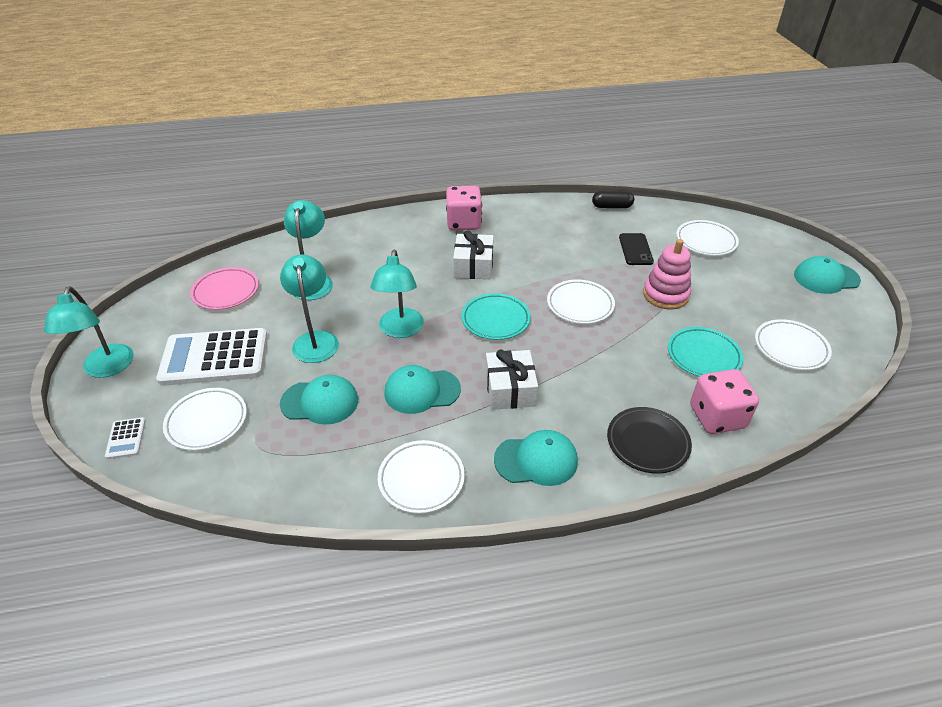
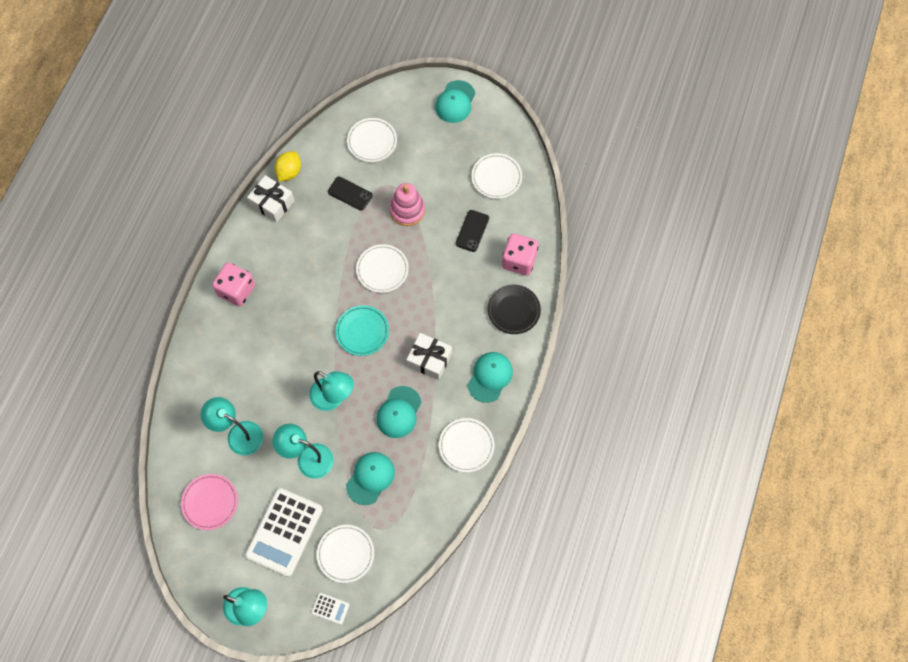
camera: 60 degrees left, 25 degrees up
(473, 266) = (295, 313): white gift -> white gift (272, 203)
(611, 206) = (289, 172): black capsule -> yellow lemon
(703, 356) = (472, 231): turquoise plate -> black phone

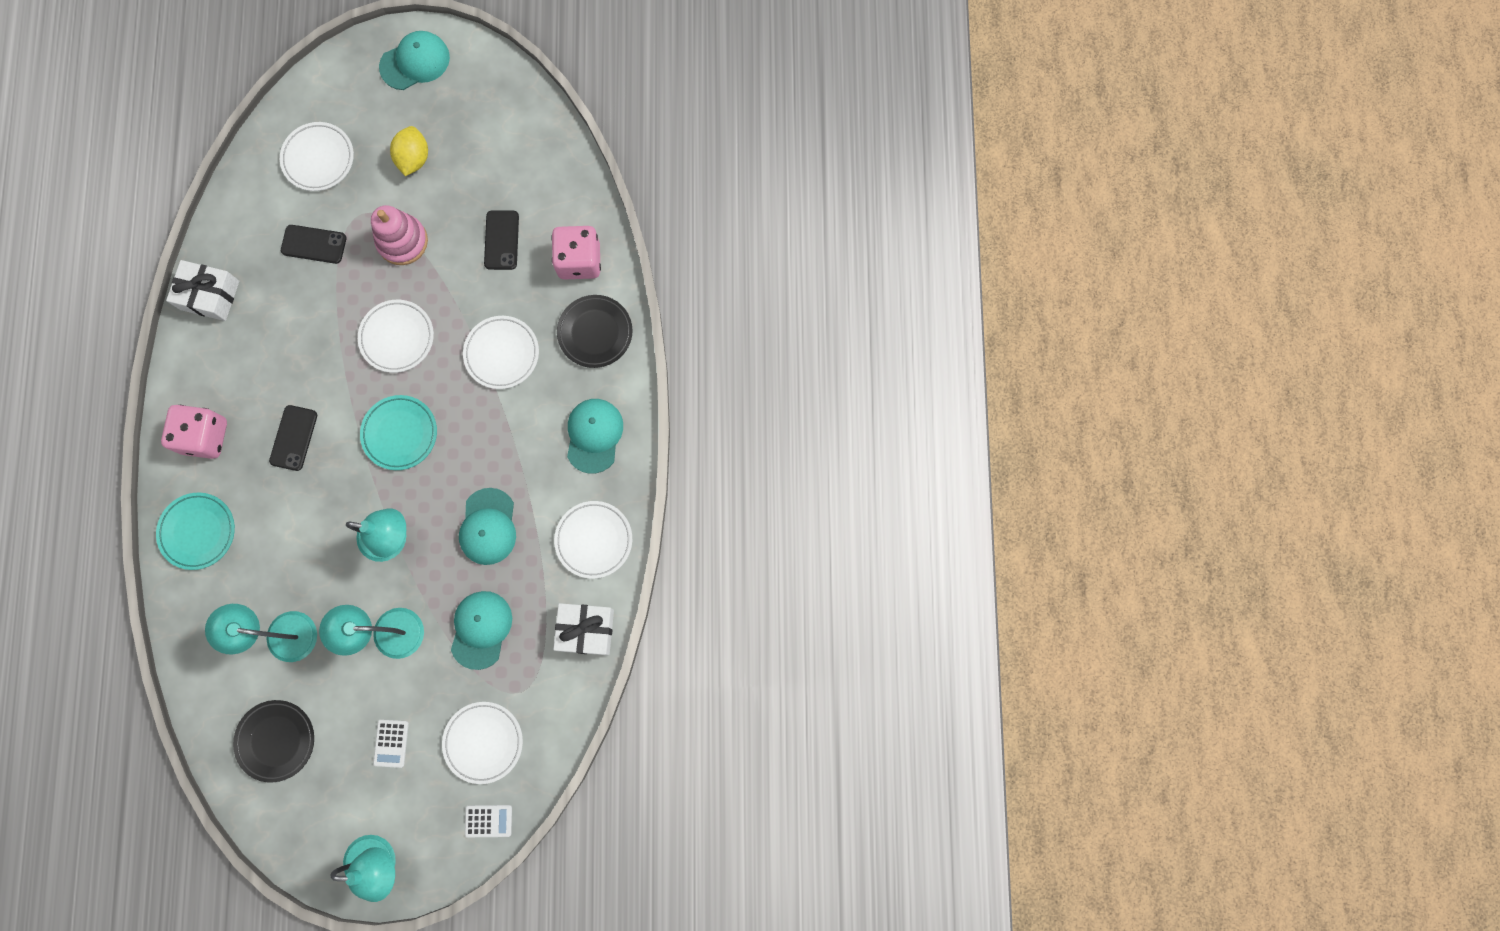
camera: 20 degrees left, 10 degrees up
(210, 349) = (198, 531): none -> turquoise plate
(210, 502) = (276, 740): pink plate -> black plate
(284, 532) = (391, 743): white calculator -> white calculator, size x0.42
(289, 172) = (217, 242): yellow lemon -> yellow lemon (414, 158)
(293, 311) = (294, 438): none -> black phone
(429, 359) = (504, 440): white gift -> white gift (586, 630)
(455, 102) = (415, 62): turquoise cap -> turquoise cap turned 120 degrees counterclockwise
(496, 177) = (509, 153): white plate -> white plate (502, 353)

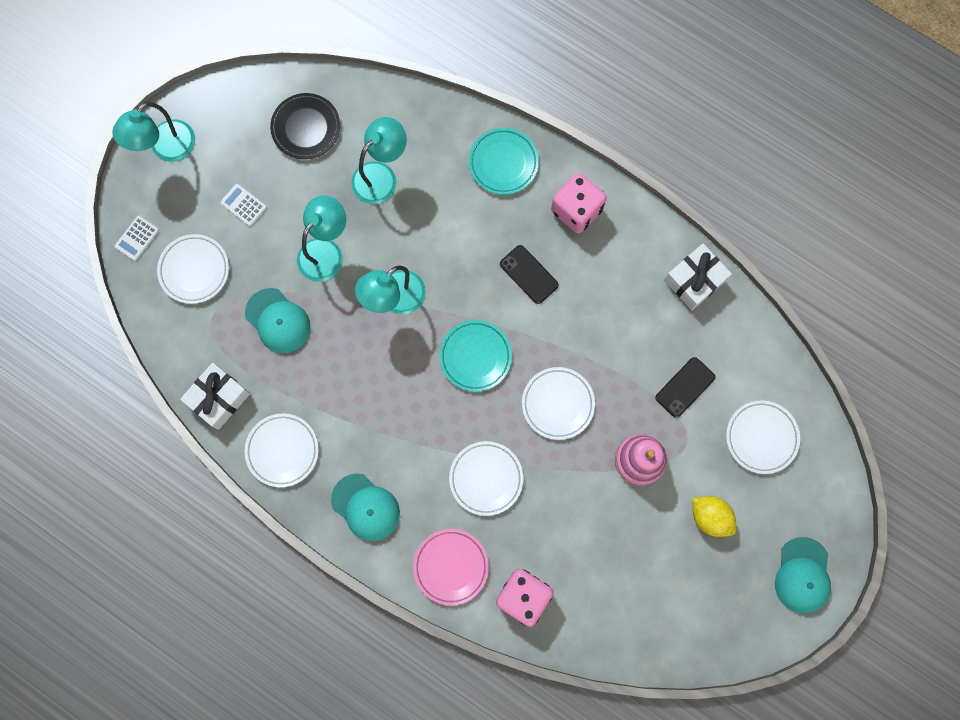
camera: 125 degrees right, 0 degrees up
(488, 527) = (352, 376): turquoise cap -> none
(501, 240) = (585, 542): black phone -> none
(595, 332) = (451, 566): black plate -> pink plate

